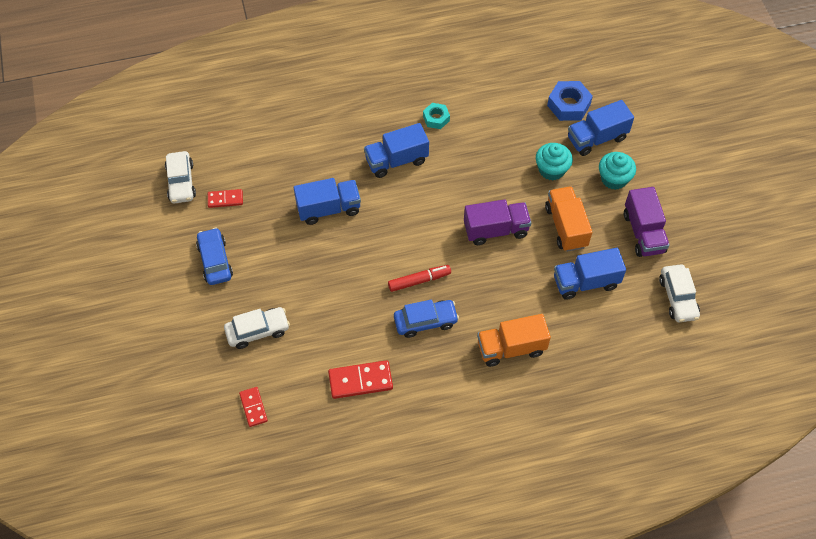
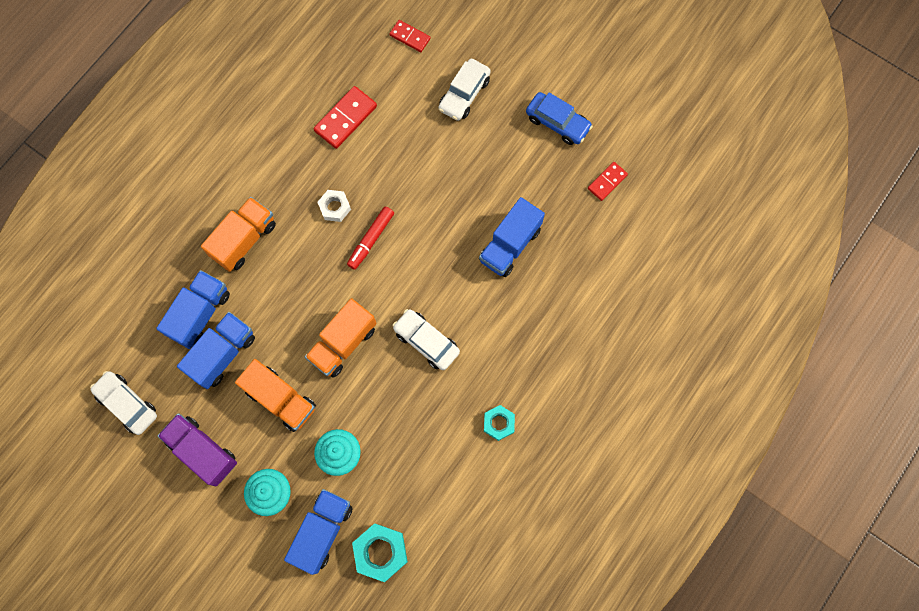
camera: 140 degrees right, 15 degrees up
(181, 182) = (661, 167): white car -> white car (426, 341)
(396, 160) = (494, 344): blue truck -> blue truck (200, 314)
(425, 321) = (335, 207): blue car -> white nut
(495, 230) = (343, 343): purple truck -> orange truck
(568, 105) = (380, 552): blue nut -> turquoise nut

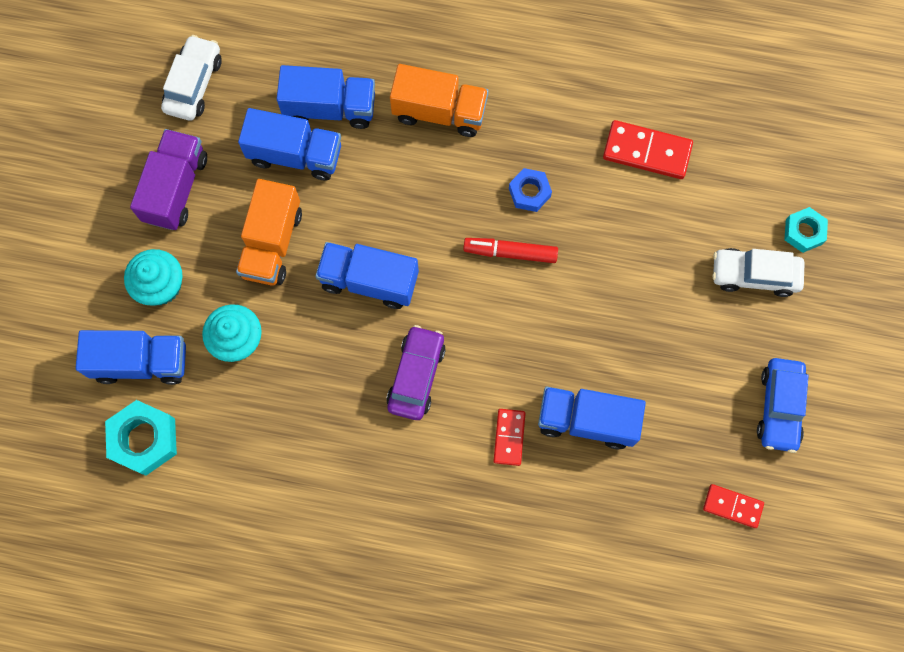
camera: 65 degrees right, 0 degrees up
(335, 207) = (529, 192): white nut -> blue nut
(343, 343) = (369, 281): orange truck -> blue truck
(410, 37) = (793, 175): red domino -> red domino (509, 437)
(426, 341) = (416, 376): white car -> purple car
(499, 423) = (355, 508): turquoise nut -> turquoise nut (803, 232)

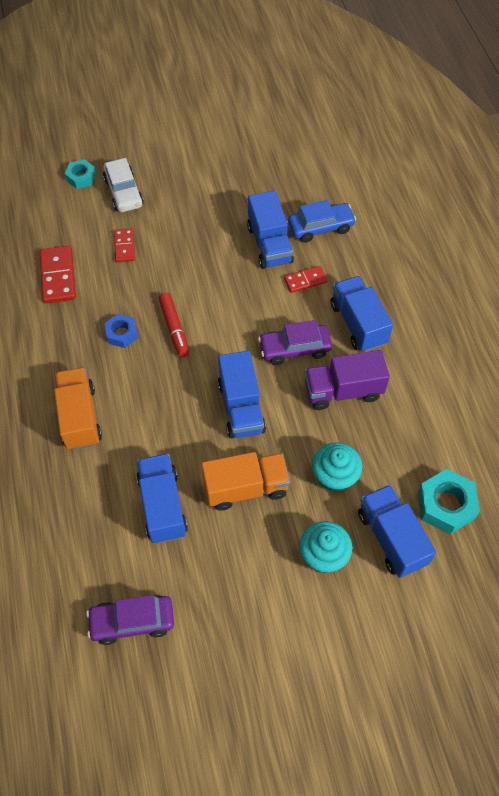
camera: 115 degrees left, 15 degrees down
(176, 188) = (235, 586): purple truck -> purple truck (343, 391)
(194, 84) = (132, 622): white car -> purple car
(330, 108) = (109, 498): blue truck -> blue truck (358, 324)
(732, 506) = (280, 159): red domino -> red domino (124, 246)
(779, 407) = (206, 156): blue car -> blue car (320, 227)

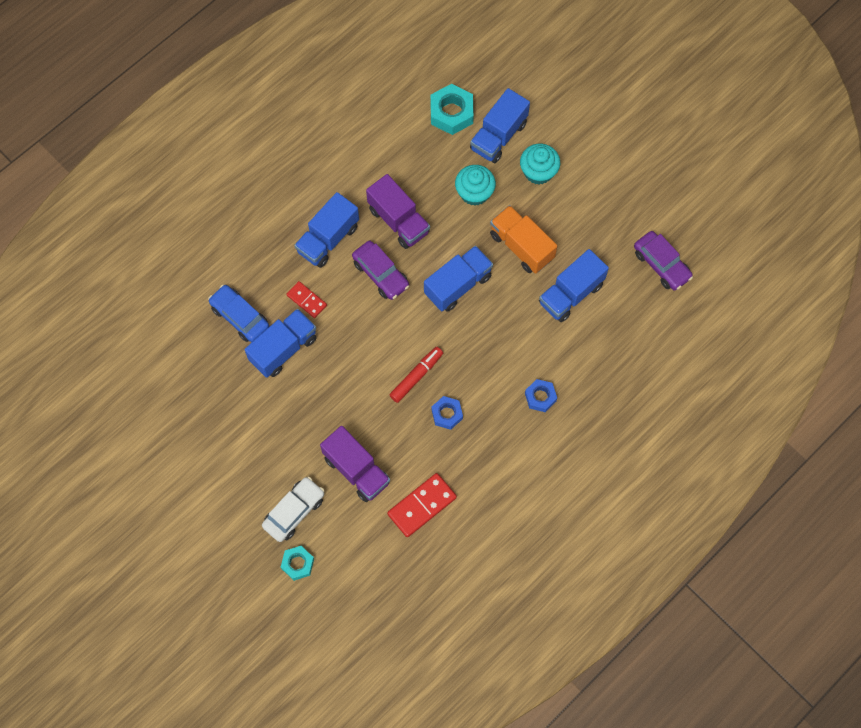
camera: 120 degrees left, 10 degrees up
(80, 417) = (540, 397): orange truck -> blue nut
(124, 246) = (356, 470): red domino -> purple truck

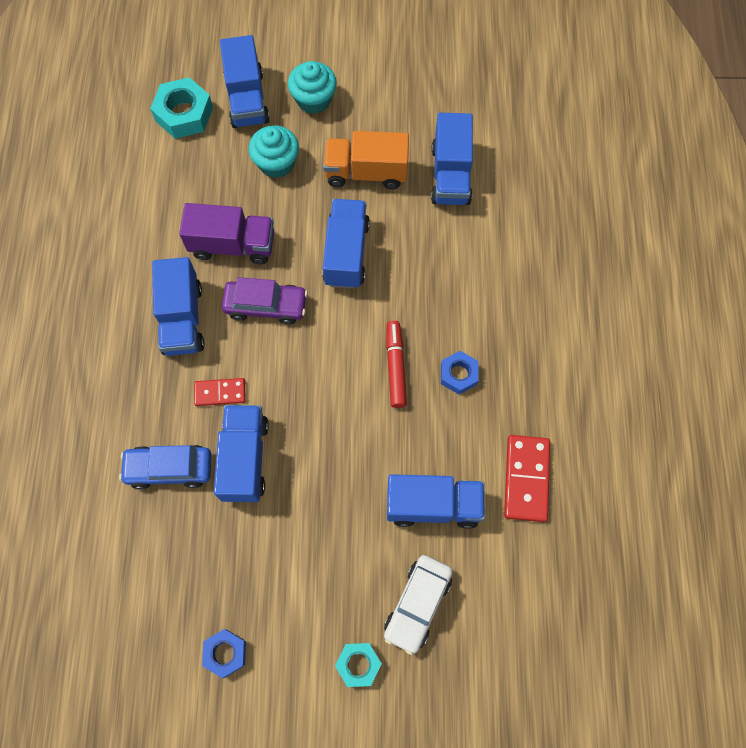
camera: 45 degrees left, 0 degrees up
(294, 511) = (417, 604): white car -> white car turned 150 degrees counterclockwise
(298, 564) = (474, 652): turquoise nut -> turquoise nut (358, 664)
(356, 470) = (433, 505): purple truck -> blue truck
(540, 397) = (520, 283): blue nut -> blue nut (225, 653)
(661, 264) = (496, 87): purple car -> none

